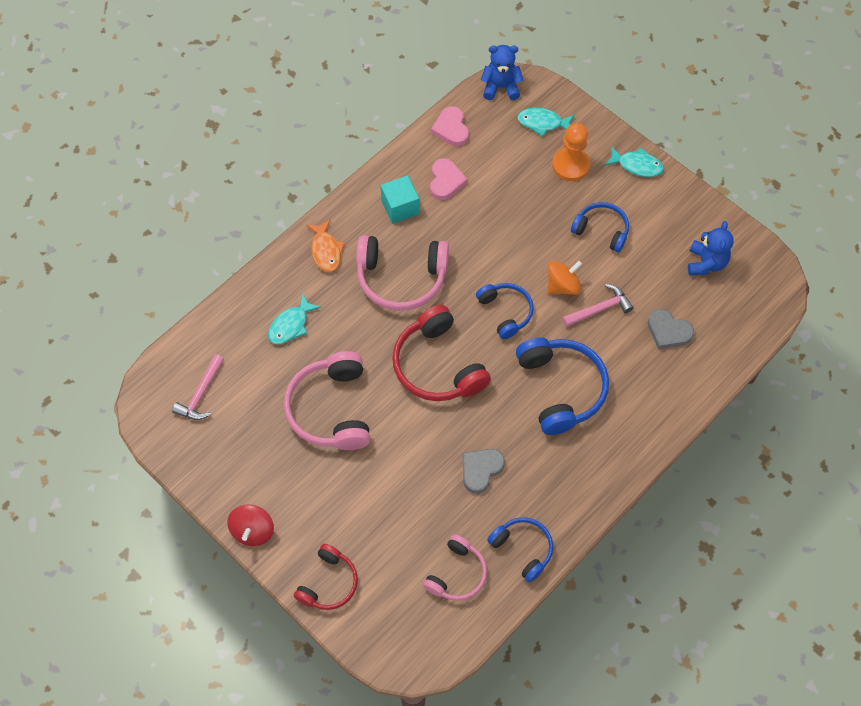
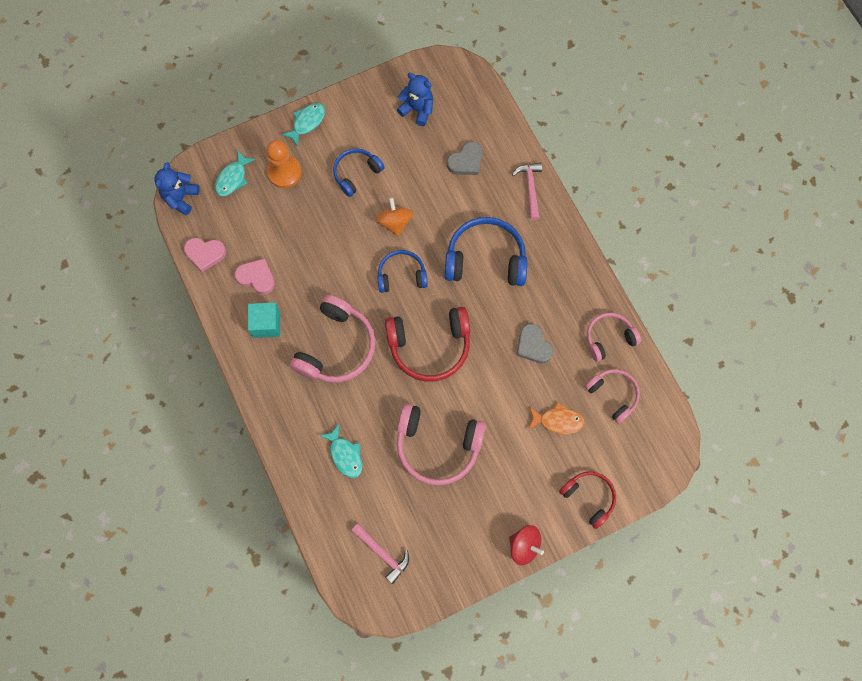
camera: 70 degrees left, 10 degrees up
(326, 251) = (283, 401): orange fish -> orange fish (558, 421)
(523, 549) = (608, 338): blue headphones -> pink headphones
(599, 309) = (427, 203): pink hammer -> pink hammer (530, 188)

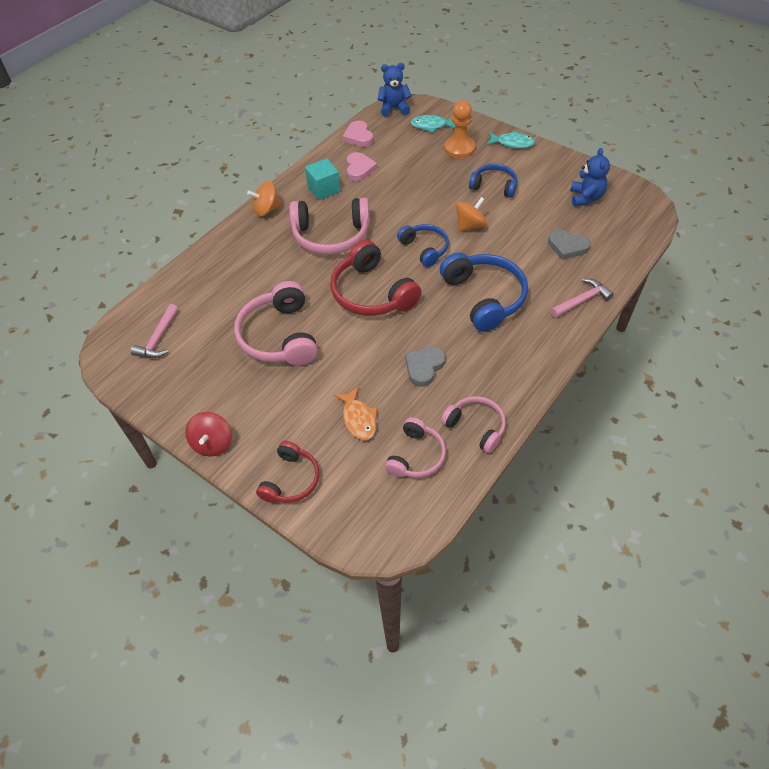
camera: 65 degrees right, 20 degrees down
(263, 390) = (266, 210): none -> orange spinning top
(345, 455) = (237, 278): turquoise fish -> none

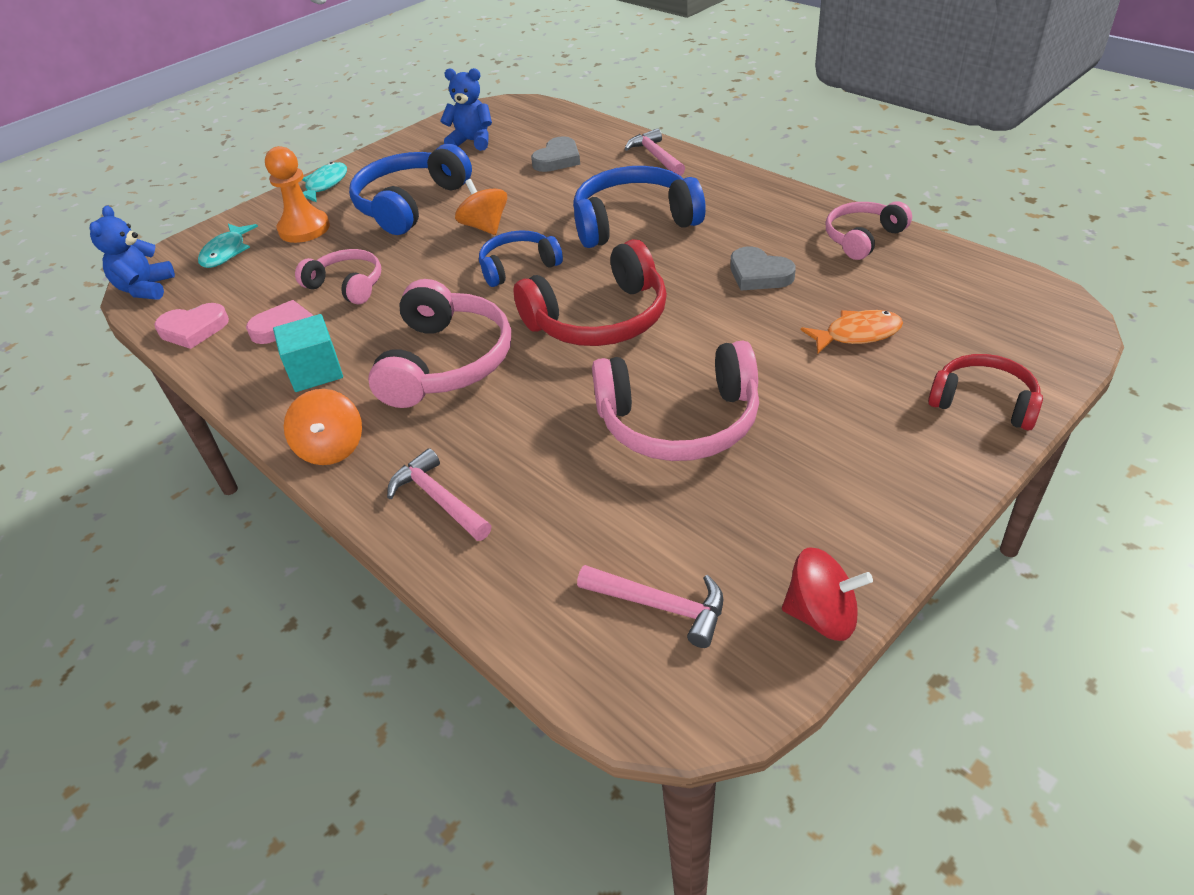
camera: 80 degrees left, 10 degrees down
(212, 443) = (926, 500): red spinning top -> red spinning top (821, 615)
(230, 253) = (438, 499): none -> pink hammer
(416, 456) = (917, 285): pink headphones -> pink headphones (347, 285)
(494, 186) = (410, 204): blue headphones -> blue headphones, size x1.65

